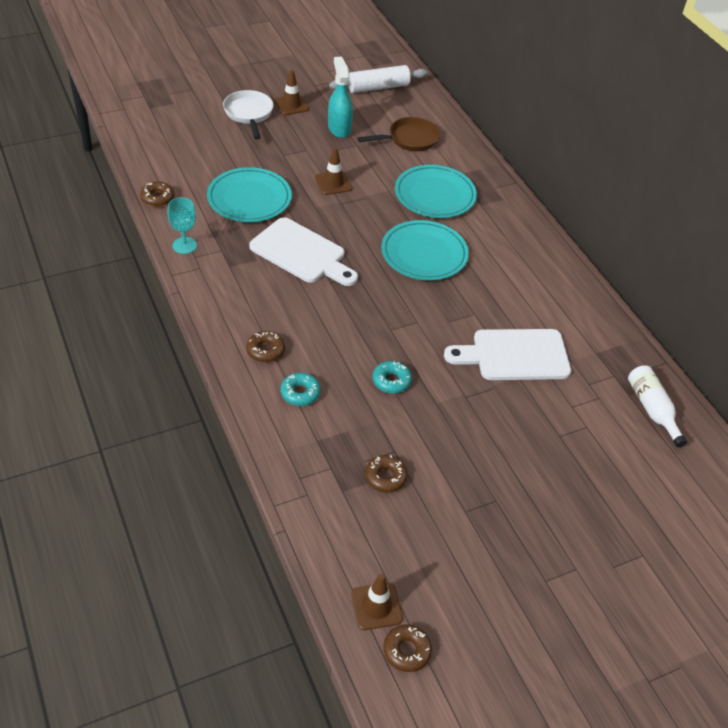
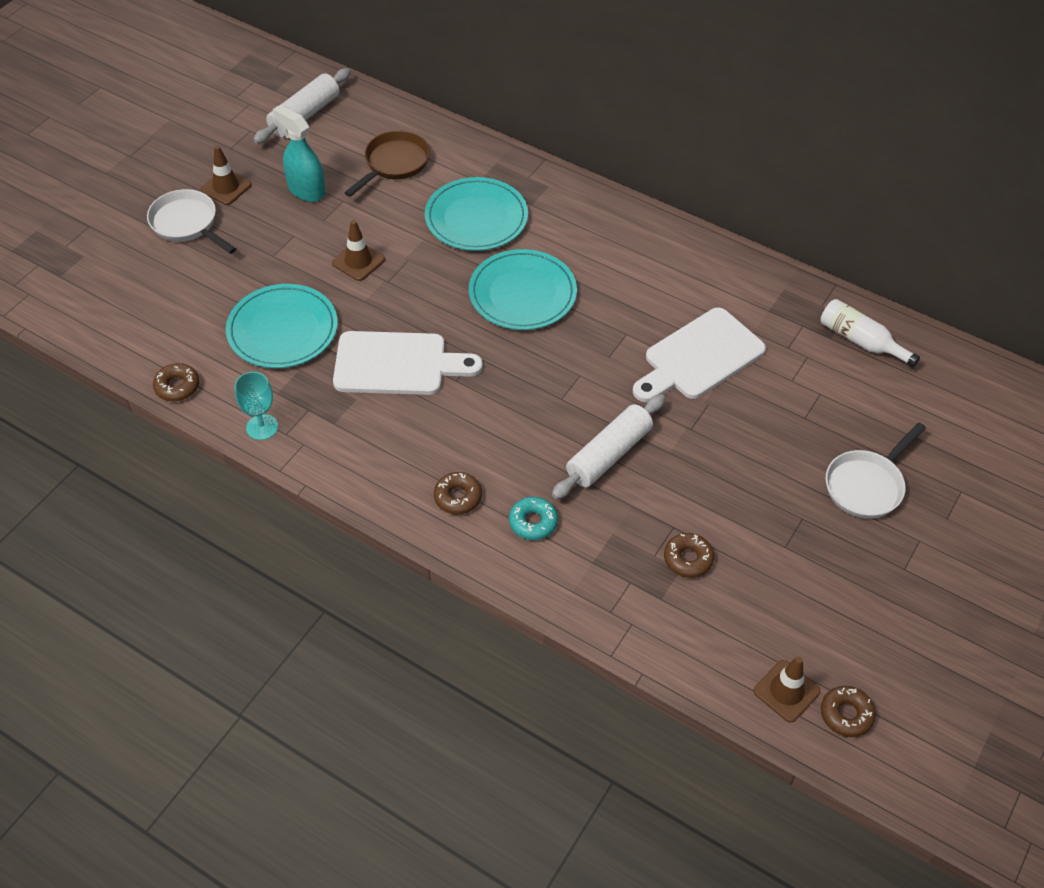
camera: 30 degrees left, 5 degrees up
(391, 381) = (609, 455): turquoise donut -> white rolling pin
(567, 507) = (866, 485): none -> white pan

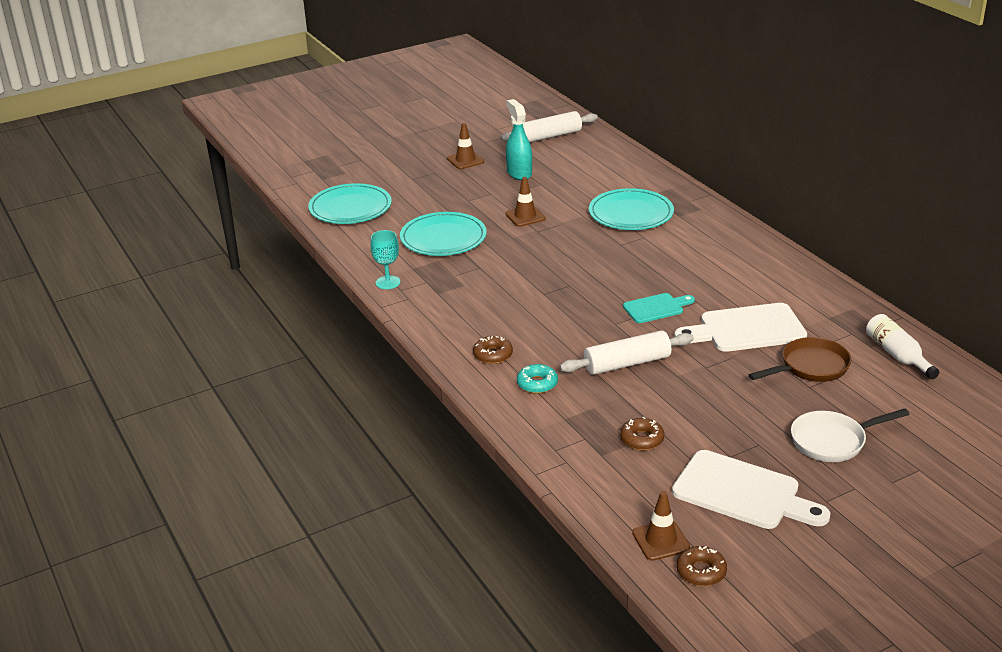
camera: 30 degrees right, 20 degrees down
(177, 386) = (350, 248): brown donut -> none
(187, 224) = (424, 172): white pan -> none
(394, 164) = (593, 173): brown pan -> brown pan (810, 367)
(397, 364) = (508, 274): white cutting board -> white cutting board (742, 492)
(522, 293) = (632, 260): turquoise plate -> turquoise plate (350, 208)
(590, 359) = (656, 308): none -> turquoise cutting board

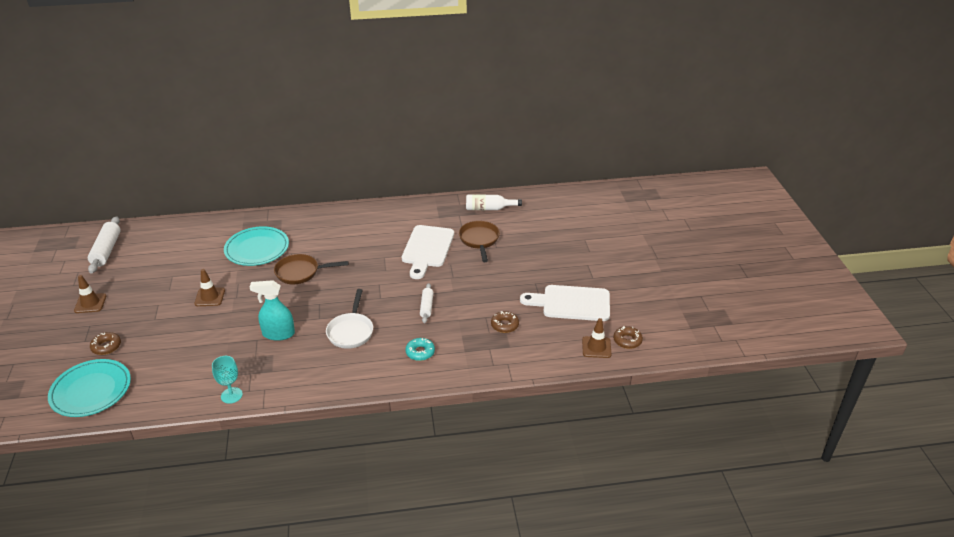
camera: 70 degrees left, 5 degrees up
(443, 238) = (197, 347): turquoise plate -> none
(493, 355) = (372, 364): brown donut -> brown donut (106, 346)
(519, 173) = (144, 281): turquoise spray bottle -> turquoise spray bottle (278, 334)
(614, 255) = (300, 272): none -> brown pan
(627, 364) = (427, 307): white rolling pin -> white rolling pin, size x0.60
(656, 308) = (377, 275): turquoise cutting board -> none
(742, 492) = (571, 303): white cutting board -> white cutting board turned 135 degrees counterclockwise
(832, 441) = (547, 257): white pan -> white pan (351, 331)

